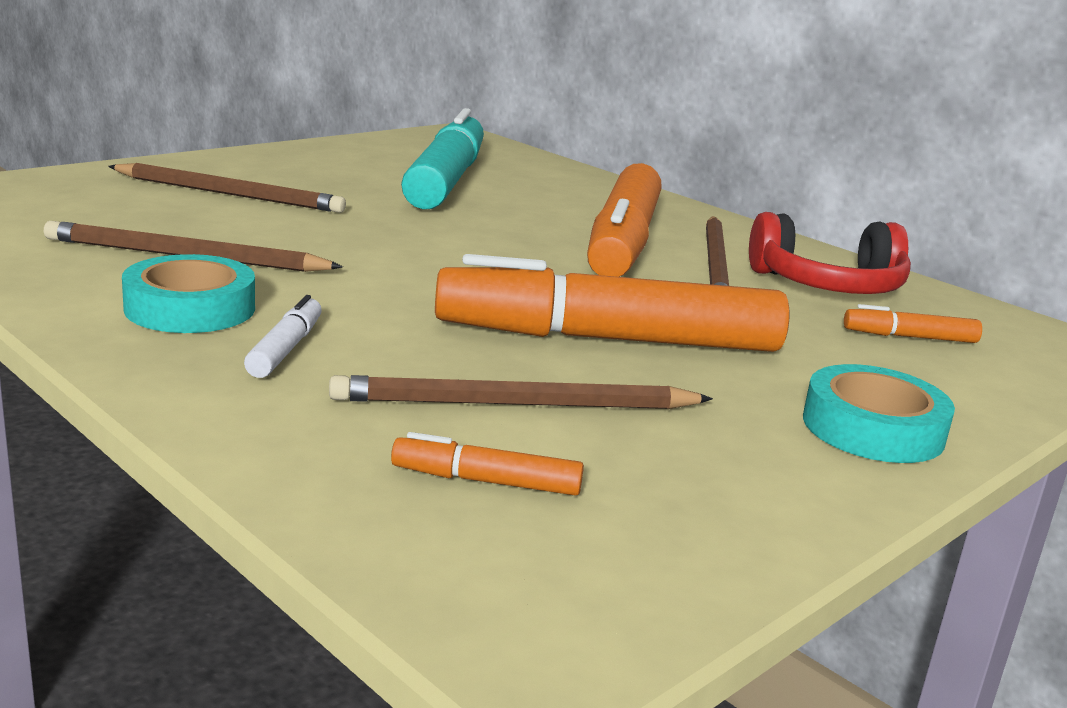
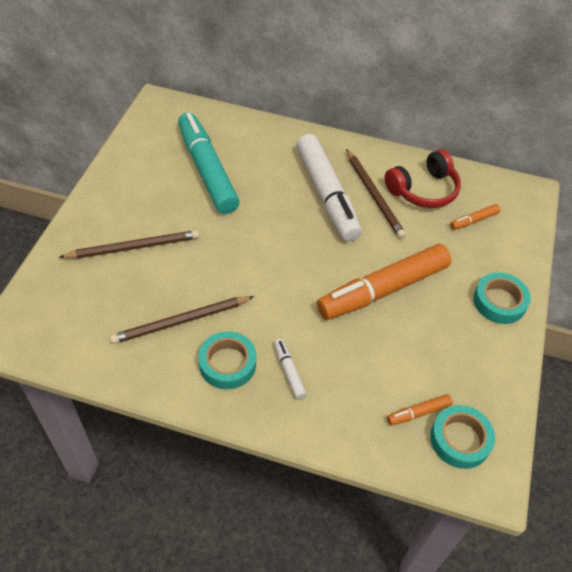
camera: 30 degrees left, 30 degrees up
(515, 404) = (390, 359): brown pencil -> none
(541, 552) = (460, 440): none -> turquoise tape
(623, 242) = (327, 195): orange marker -> white marker

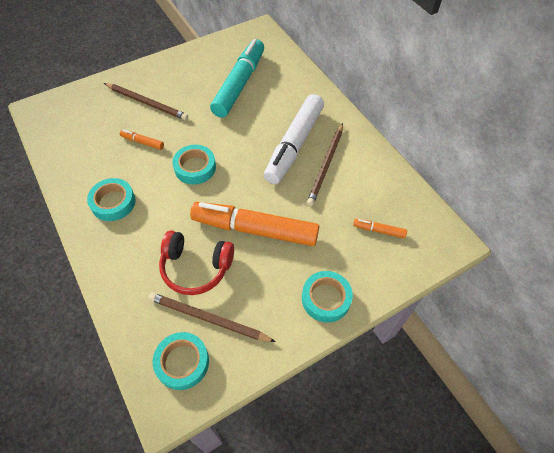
camera: 45 degrees right, 5 degrees up
(181, 321) = (119, 161): brown pencil -> brown pencil (208, 318)
(264, 275) = (195, 168): none -> turquoise tape
(289, 371) = (138, 233): white marker -> none
(418, 413) = (179, 322): orange marker -> orange marker (142, 142)
(423, 190) = (366, 185): red headphones -> red headphones (196, 267)

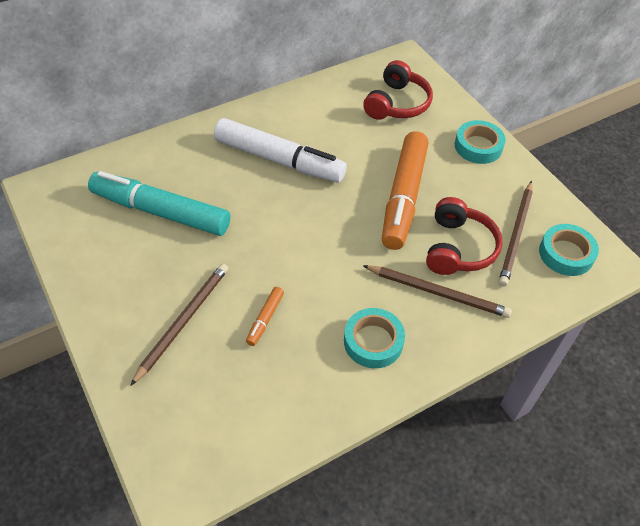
camera: 90 degrees left, 5 degrees down
(195, 168) = (313, 255): turquoise tape -> none
(326, 165) = (312, 135): brown pencil -> brown pencil (438, 293)
(379, 230) = (397, 103): orange marker -> red headphones

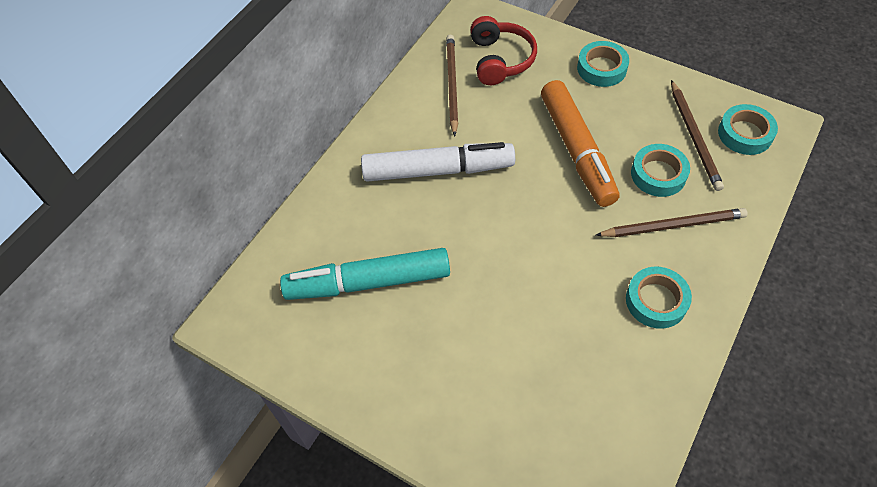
camera: 25 degrees left, 5 degrees up
(183, 321) = (479, 378): brown pencil -> brown pencil (452, 84)
(265, 319) = (550, 333): orange marker -> none
(458, 248) = (658, 174): red headphones -> turquoise tape

